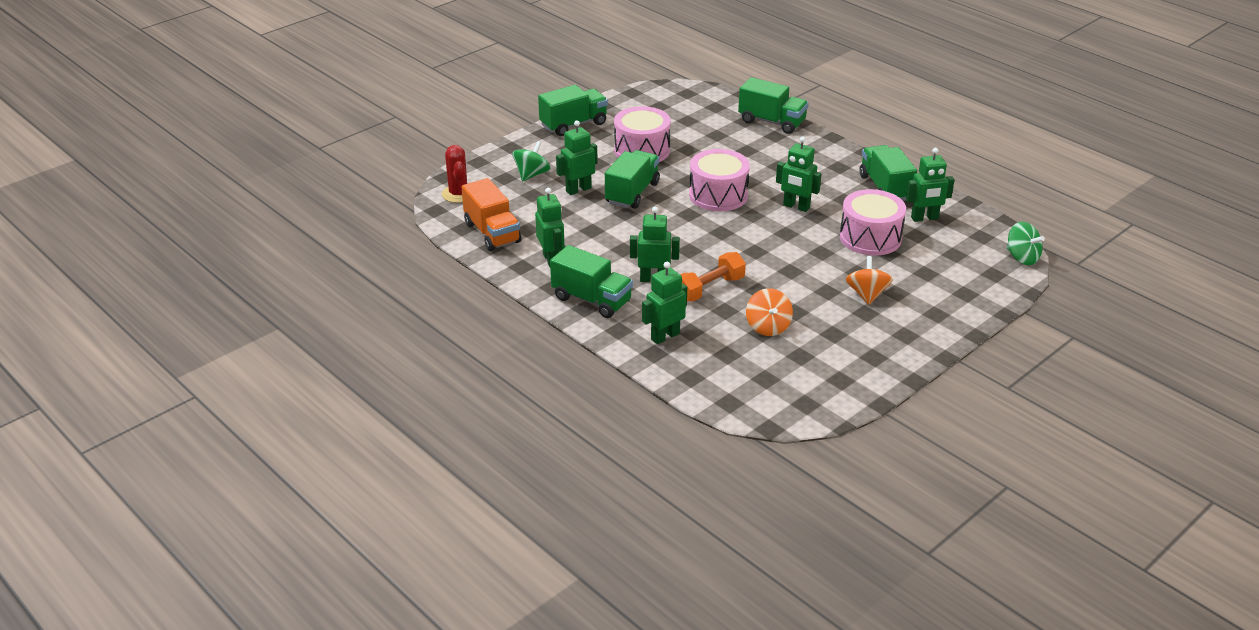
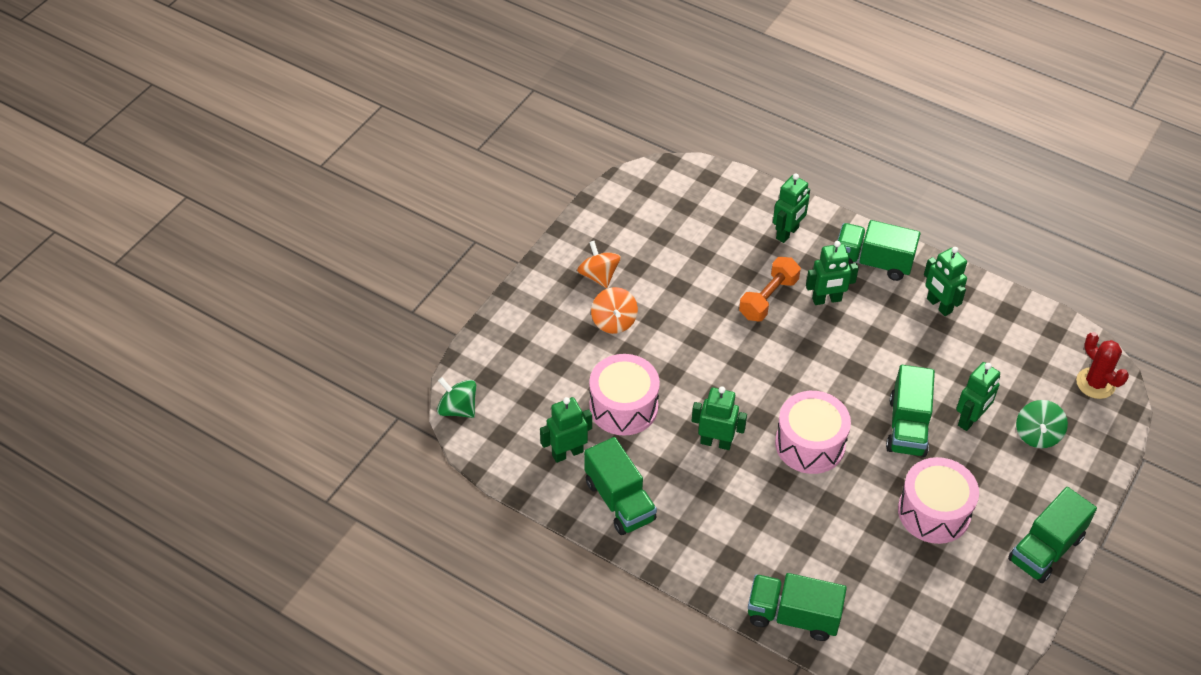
camera: 165 degrees right, 15 degrees up
(492, 233) = (1020, 331): orange truck -> none
(768, 327) = (699, 262): orange spinning top -> orange spinning top (599, 275)

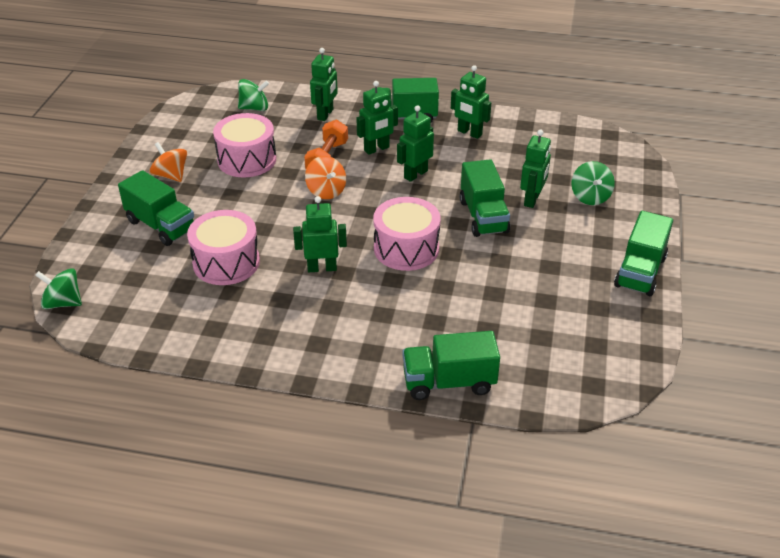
camera: 20 degrees left, 10 degrees down
(567, 453) = (184, 310): green robot -> green robot (415, 174)
(614, 321) = (196, 204): orange spinning top -> orange spinning top (326, 191)
(620, 501) = (248, 335): green truck -> green truck (161, 225)
(712, 202) = (254, 108): none -> green spinning top
(934, 512) = (535, 270): pink drum -> pink drum (247, 160)
(1095, 383) = (616, 154): red cactus -> none

